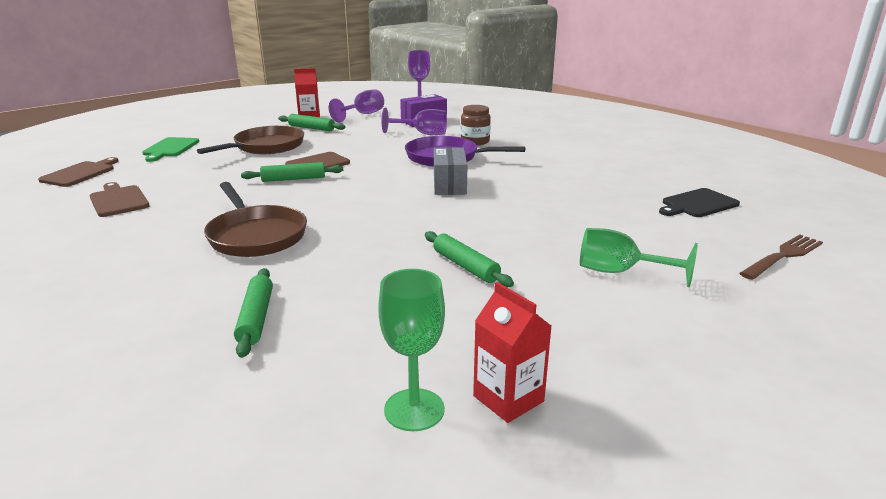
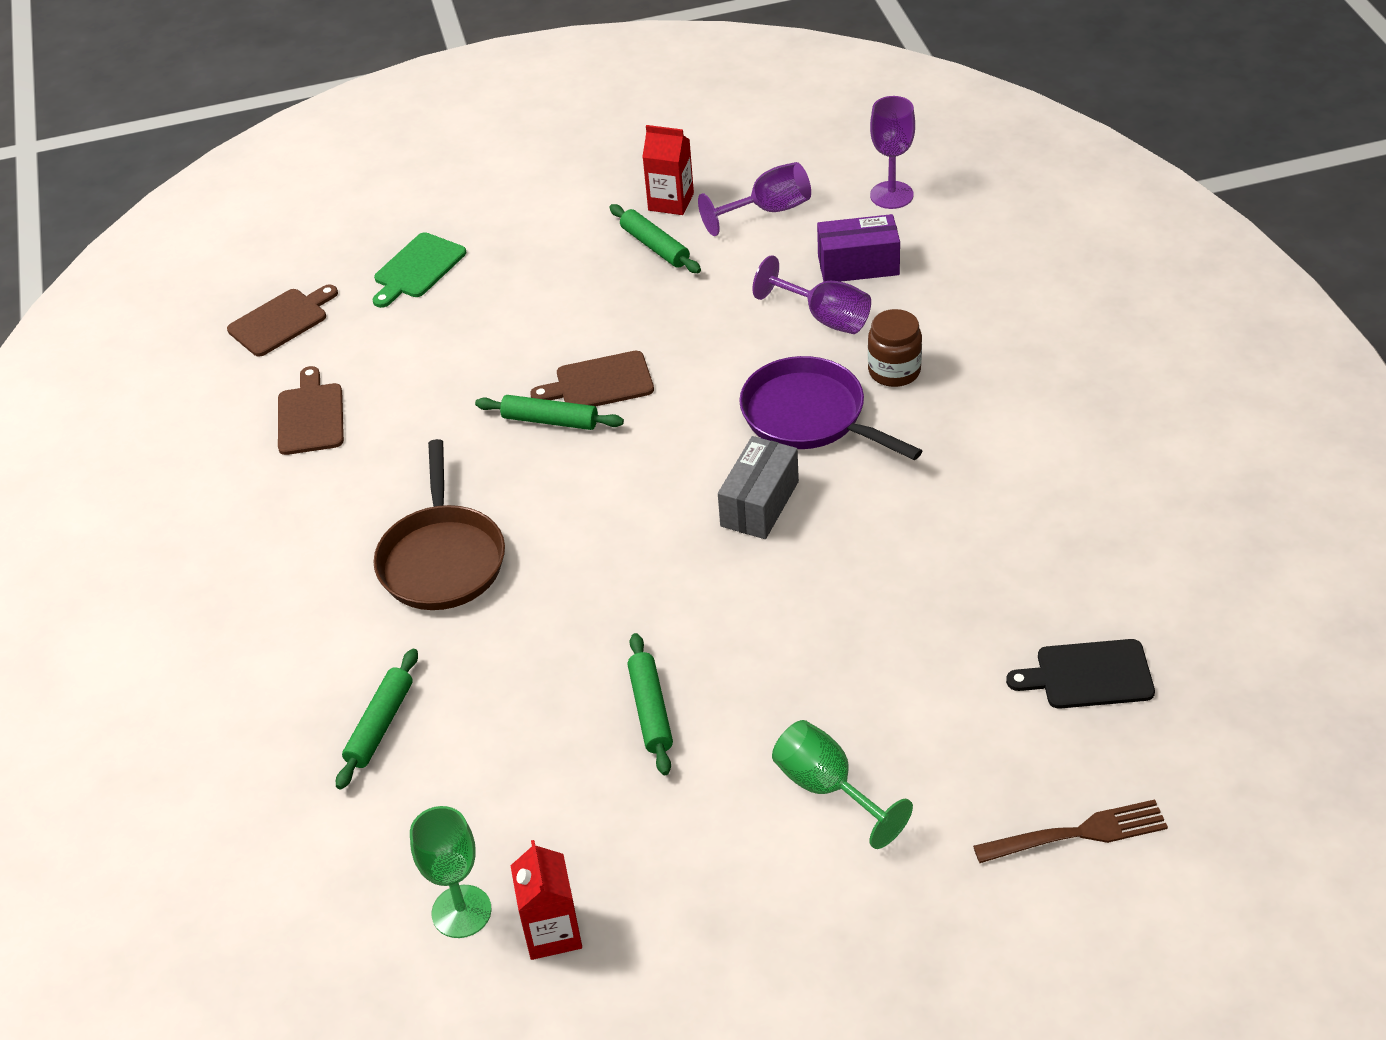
camera: 30 degrees right, 20 degrees up
(266, 147) = (555, 300): brown pan -> none

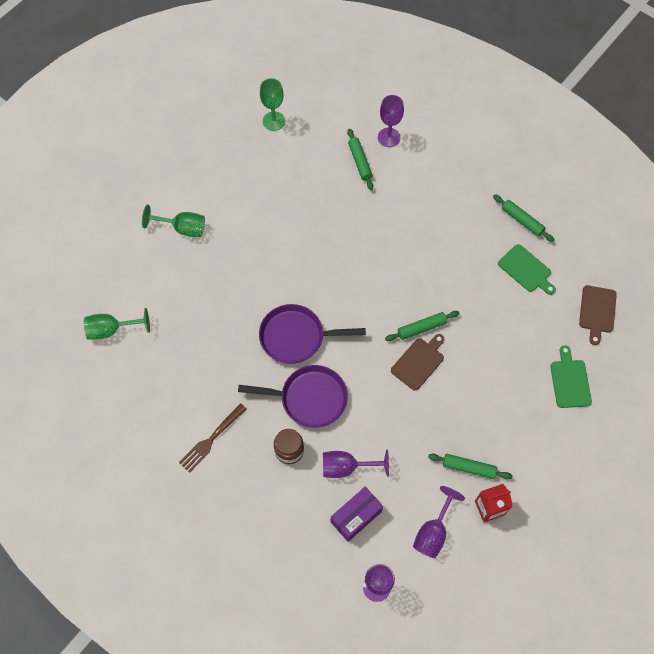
camera: 140 degrees right, 20 degrees up
(280, 741) = (389, 137): none -> purple goblet
(311, 416) = (526, 270): brown cutting board -> green cutting board
(442, 559) = (402, 236): brown pan -> none
(552, 932) = (239, 131): red carton -> none
(650, 710) = (268, 221): green rolling pin -> green rolling pin (522, 220)
(759, 504) = (296, 337): grey box -> purple pan
(1077, 833) = (83, 261): brown fork -> brown fork (211, 439)
(1088, 675) = (111, 330): black cutting board -> green goblet

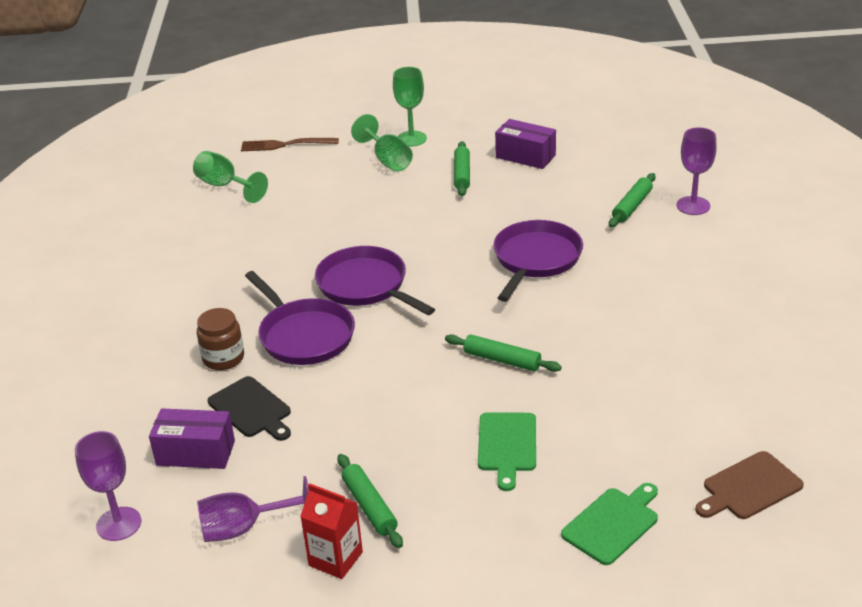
camera: 50 degrees right, 30 degrees down
(211, 439) = (176, 303): brown fork -> brown fork (285, 145)
(258, 163) = (525, 156): none -> purple box
(273, 121) = (586, 138): green goblet -> green goblet (411, 139)
(346, 467) = (251, 409): purple goblet -> black cutting board
(358, 244) = (535, 259): none -> purple pan
(419, 362) = (456, 383): brown cutting board -> none
(522, 220) = (762, 350): green rolling pin -> green rolling pin (462, 174)
(526, 270) = (704, 392): green cutting board -> green cutting board (507, 445)

